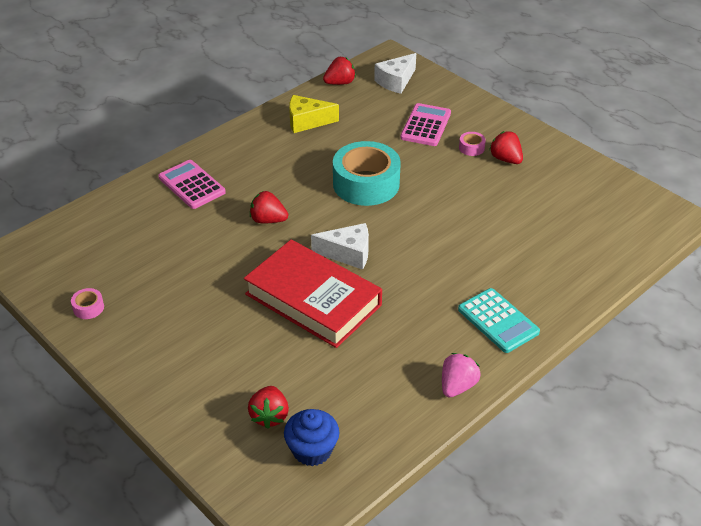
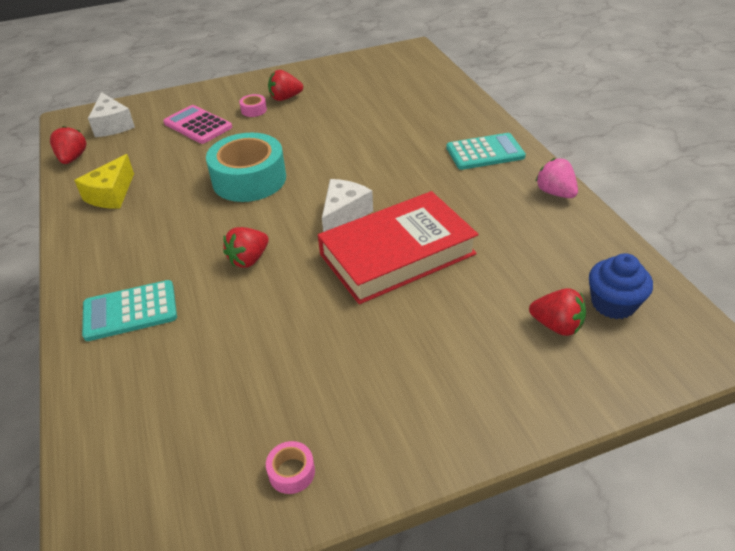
camera: 65 degrees left, 0 degrees up
(191, 185) = (130, 311): pink calculator -> turquoise calculator

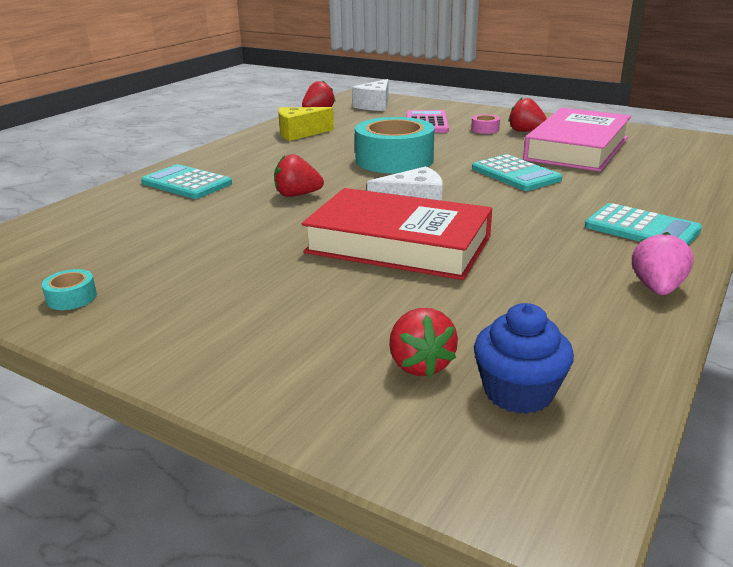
camera: 50 degrees right, 15 degrees down
(291, 472) = (72, 298): pink tape -> turquoise tape
(344, 99) = (577, 148): none -> pink book
(351, 146) = (515, 174): none -> turquoise calculator

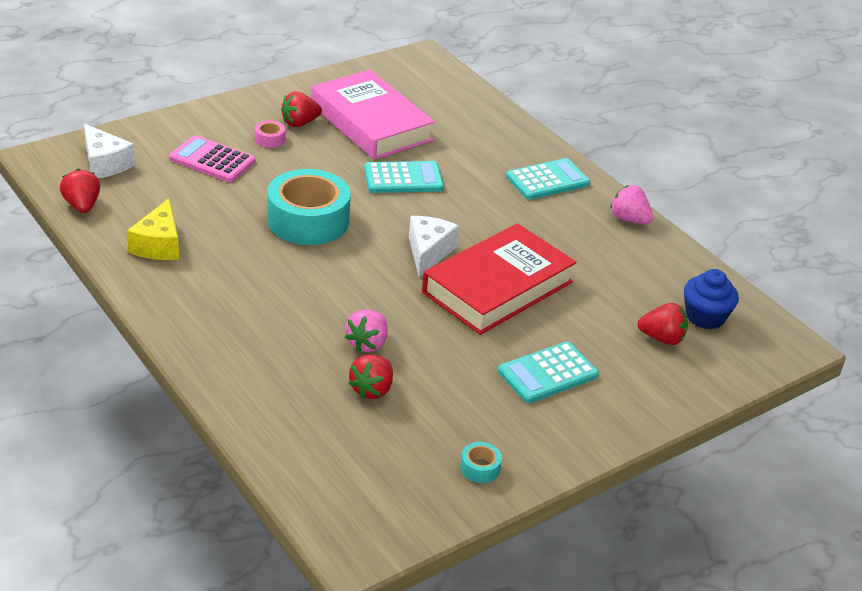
camera: 70 degrees left, 10 degrees up
(186, 183) = (257, 358): turquoise calculator -> turquoise calculator (547, 373)
(241, 212) = (367, 343): none -> pink strawberry
(297, 195) = (352, 302): red strawberry -> red strawberry (372, 389)

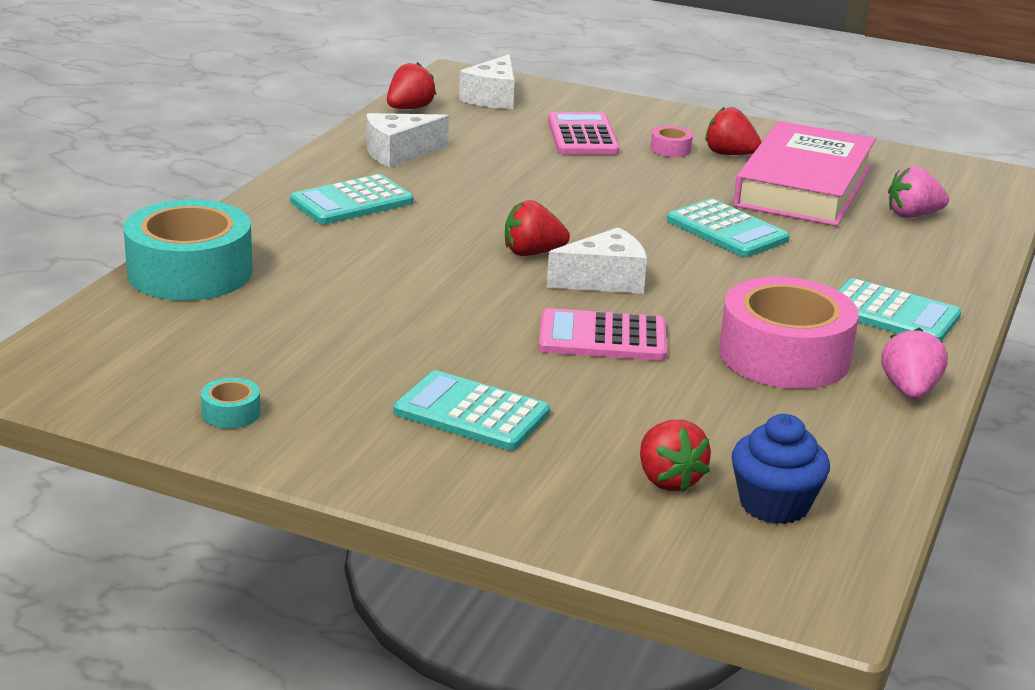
camera: 60 degrees right, 10 degrees down
(158, 245) = (399, 153): yellow cheese -> white cheese
(220, 299) = (352, 202): none -> turquoise calculator
(308, 220) = (556, 205): turquoise tape -> turquoise tape (190, 272)
(367, 343) = (379, 291): pink strawberry -> pink strawberry (913, 215)
(372, 389) = (300, 315): red strawberry -> red strawberry (532, 253)
(497, 287) = (602, 338): red book -> pink calculator
(565, 237) = (784, 356): none -> pink tape

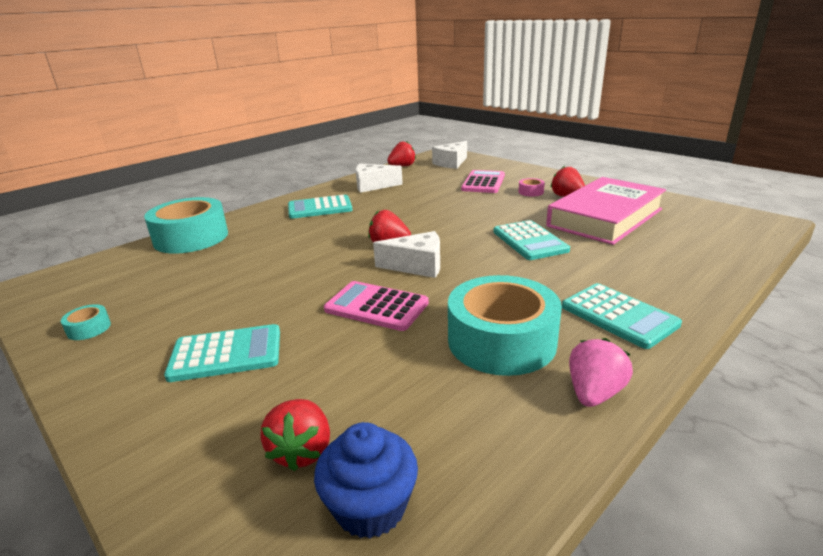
camera: 25 degrees right, 0 degrees up
(471, 413) = (226, 354): turquoise calculator -> turquoise calculator turned 120 degrees clockwise
(784, 356) = (501, 341): pink tape -> turquoise tape
(913, 215) = (678, 242): pink strawberry -> none

